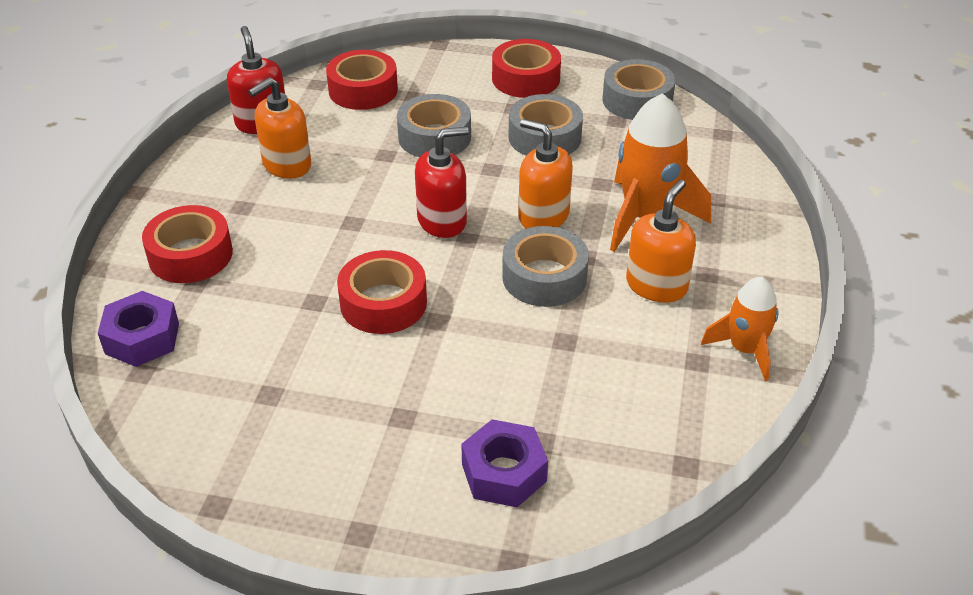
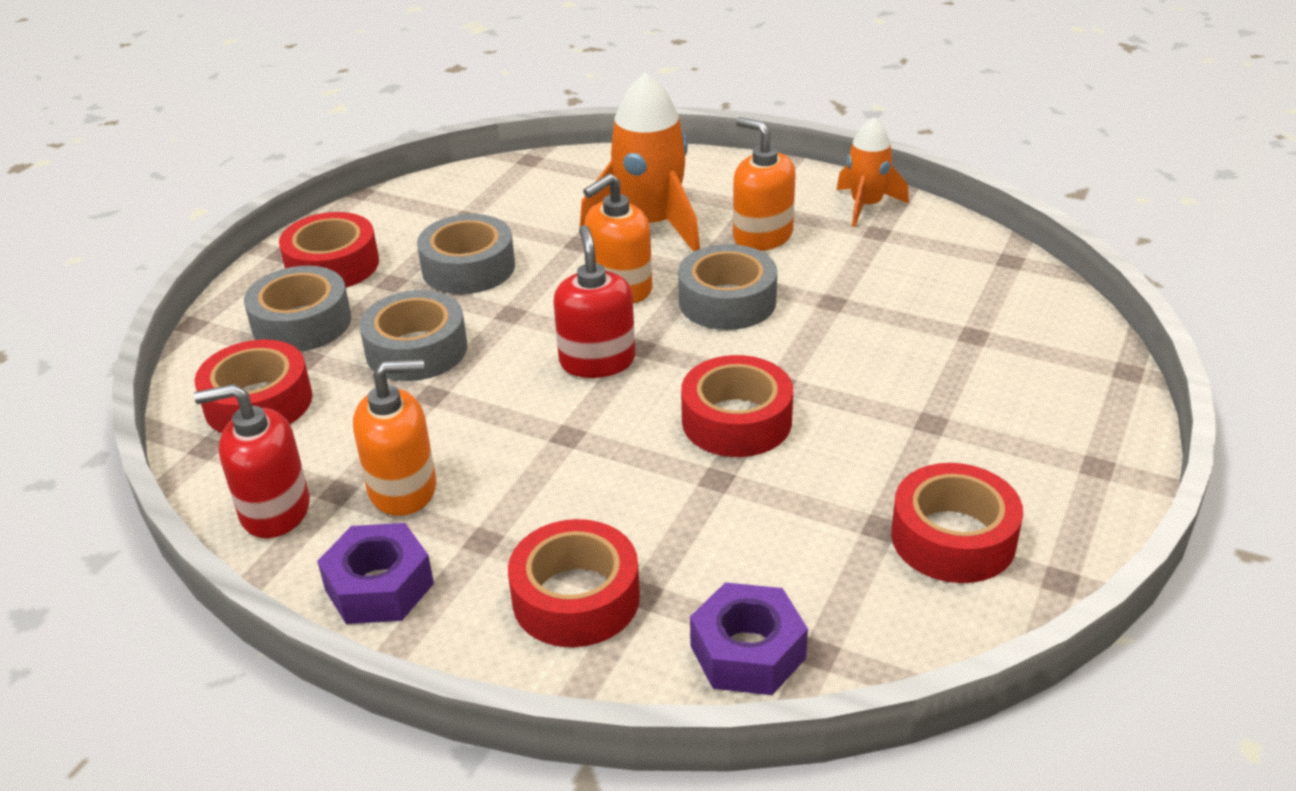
camera: 75 degrees left, 5 degrees down
(259, 437) = (953, 538): none -> red tape
(286, 165) = (403, 489): orange soap dispenser -> orange soap dispenser turned 75 degrees counterclockwise
(504, 473) = (1015, 362): purple nut -> purple nut (379, 587)
(637, 100) = (434, 198): grey tape -> grey tape (302, 323)

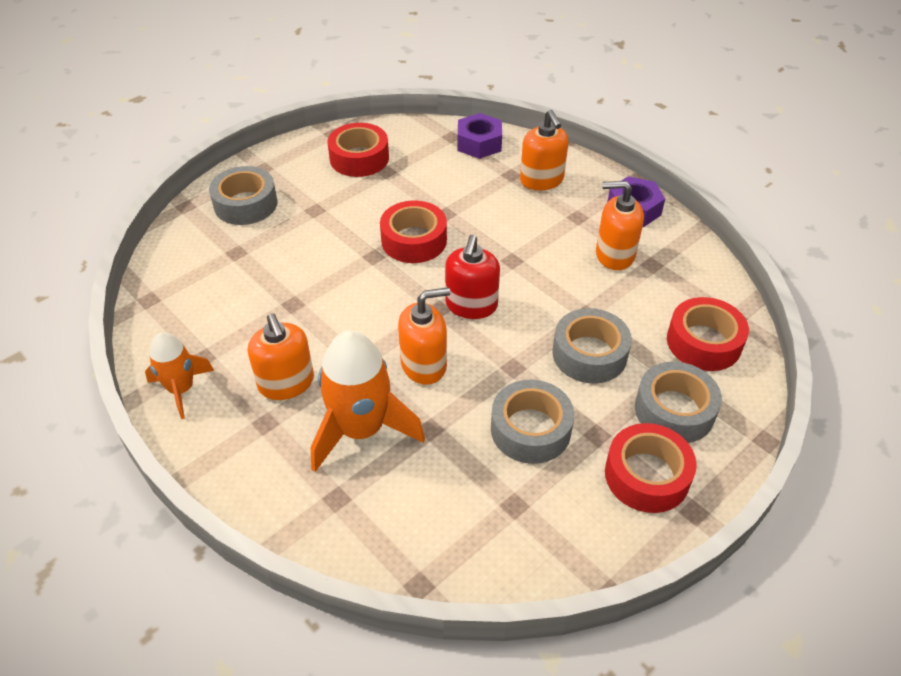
camera: 160 degrees left, 10 degrees up
(275, 511) = (688, 263): red soap dispenser -> none
(576, 598) = (541, 180): red tape -> orange soap dispenser
(727, 301) = (358, 327): grey tape -> grey tape (245, 204)

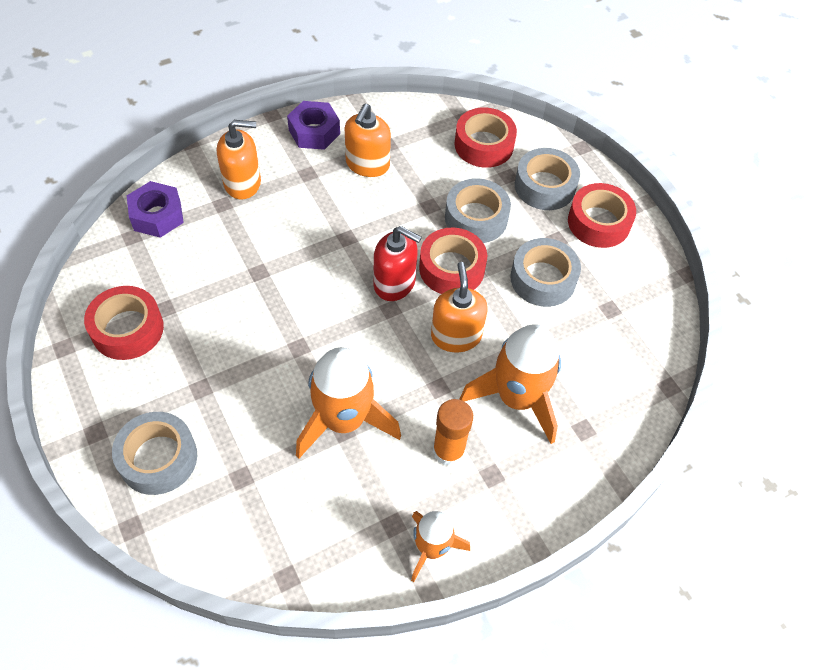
camera: 80 degrees left, 10 degrees up
(286, 383) = (448, 451): orange soap dispenser -> orange glue stick
(303, 302) = (344, 420): none -> orange rocket
(414, 240) = (289, 307): red tape -> red tape (451, 268)

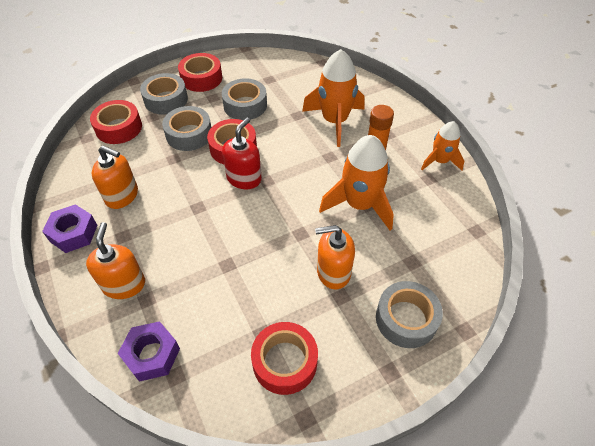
camera: 85 degrees left, 5 degrees down
(456, 335) = (289, 147): orange soap dispenser -> orange soap dispenser (333, 272)

